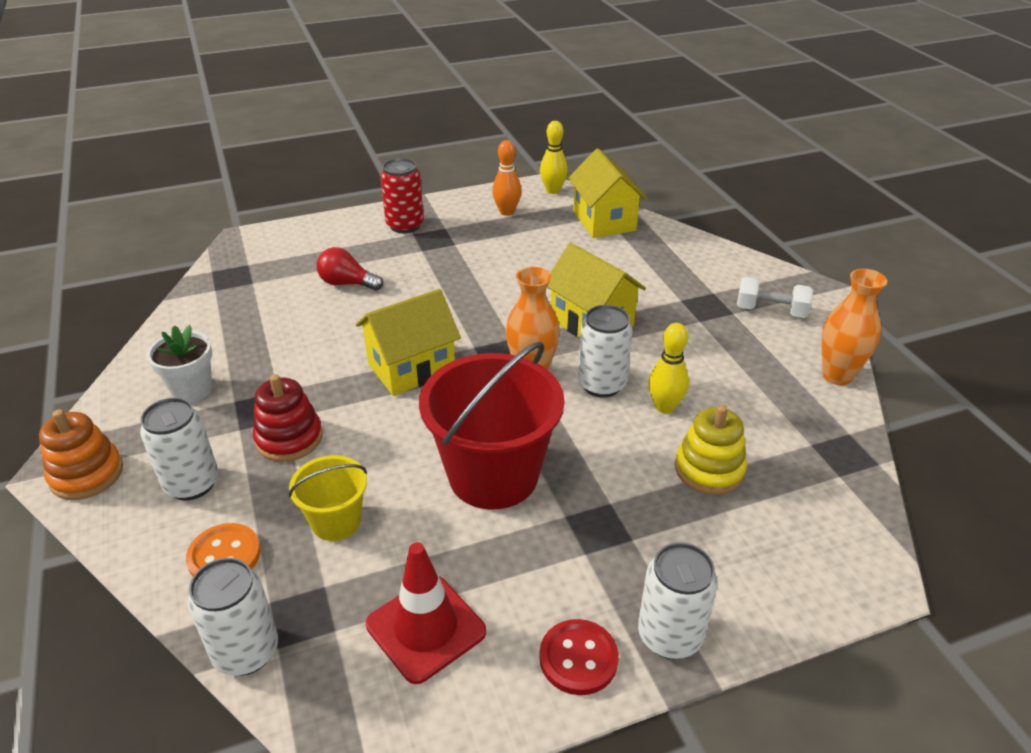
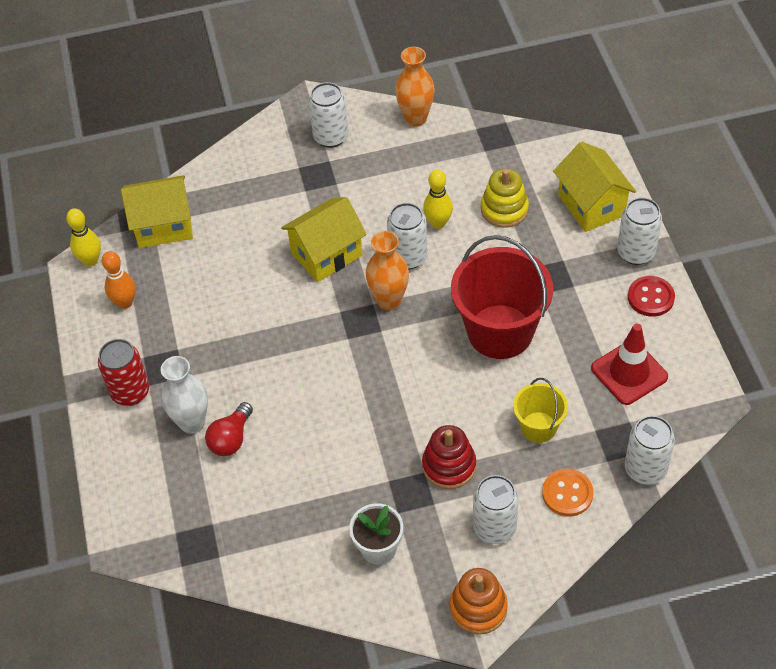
camera: 80 degrees left, 15 degrees up
(368, 260) = (192, 423): none -> white vase
(411, 368) = (370, 383): yellow house -> yellow house (591, 205)
(770, 311) = (331, 137): white dumbbell -> white can

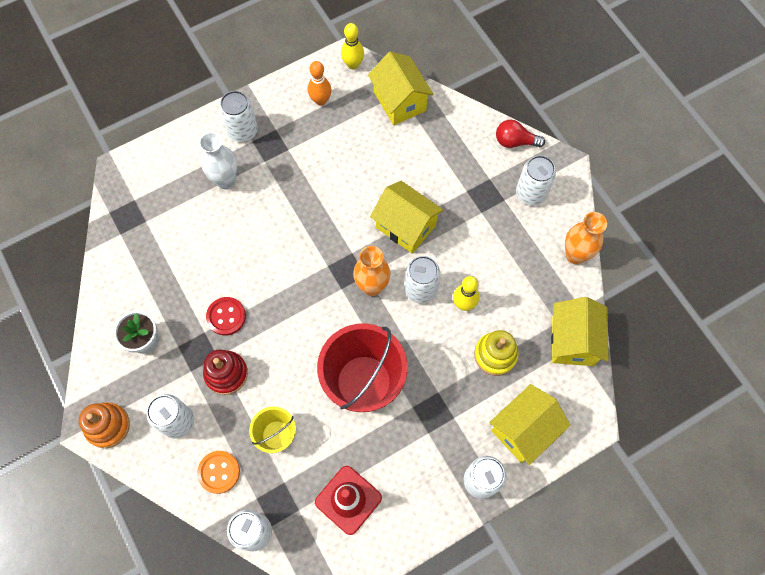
camera: 70 degrees right, 15 degrees up
(130, 392) = (243, 131): red can -> white can
(231, 438) = (218, 211): red light bulb -> red light bulb (515, 141)
(509, 144) = (572, 341): none -> yellow house
(650, 297) = (433, 504): red button -> red button (226, 316)

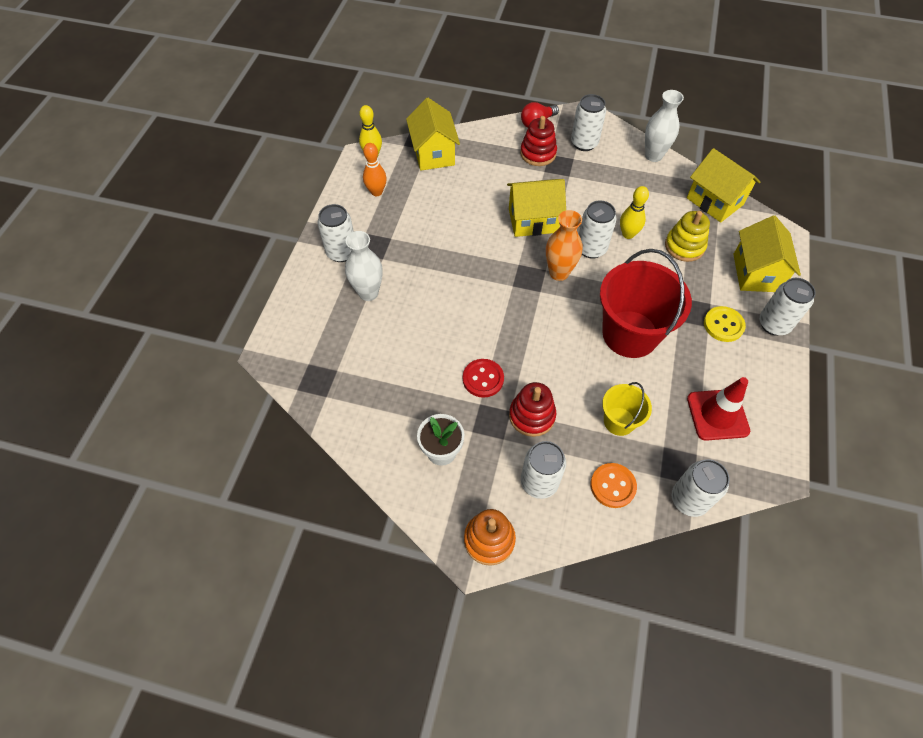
camera: 45 degrees left, 10 degrees down
(400, 101) = (433, 153): yellow house -> yellow house turned 60 degrees clockwise
(441, 443) = (723, 325): none -> yellow button
(481, 170) = (538, 153): none -> red stacking toy
(575, 255) = (653, 155): orange vase -> white vase

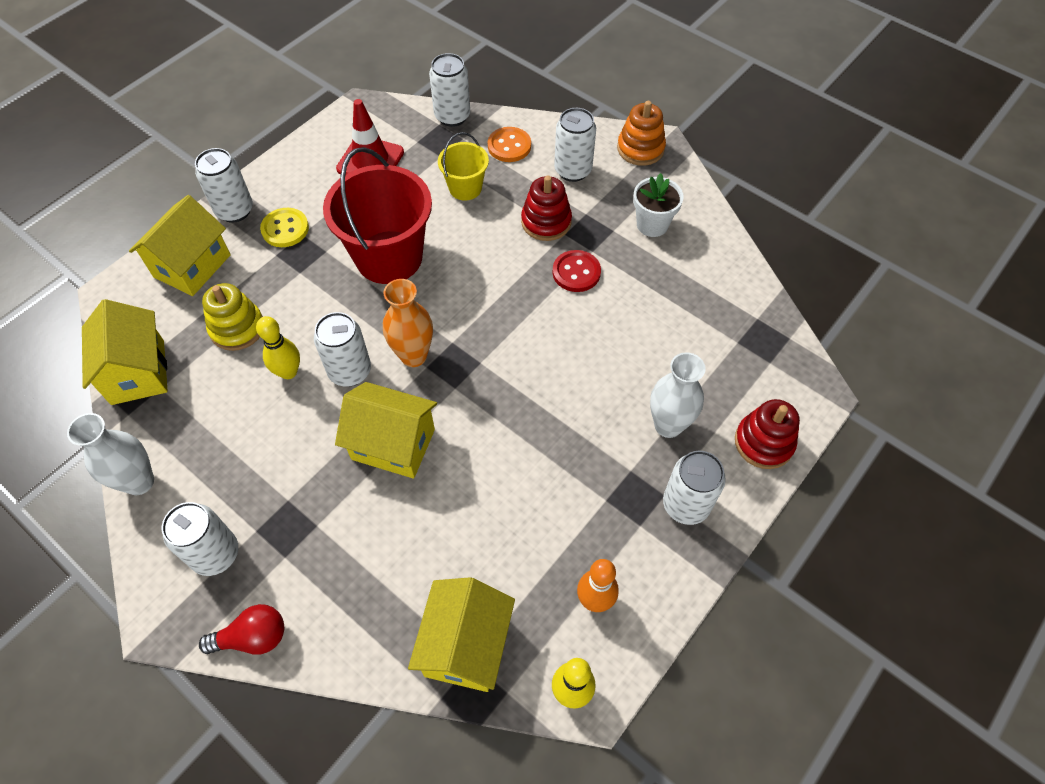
camera: 155 degrees left, 0 degrees up
(538, 153) = (301, 566): red stacking toy -> red stacking toy (763, 442)

